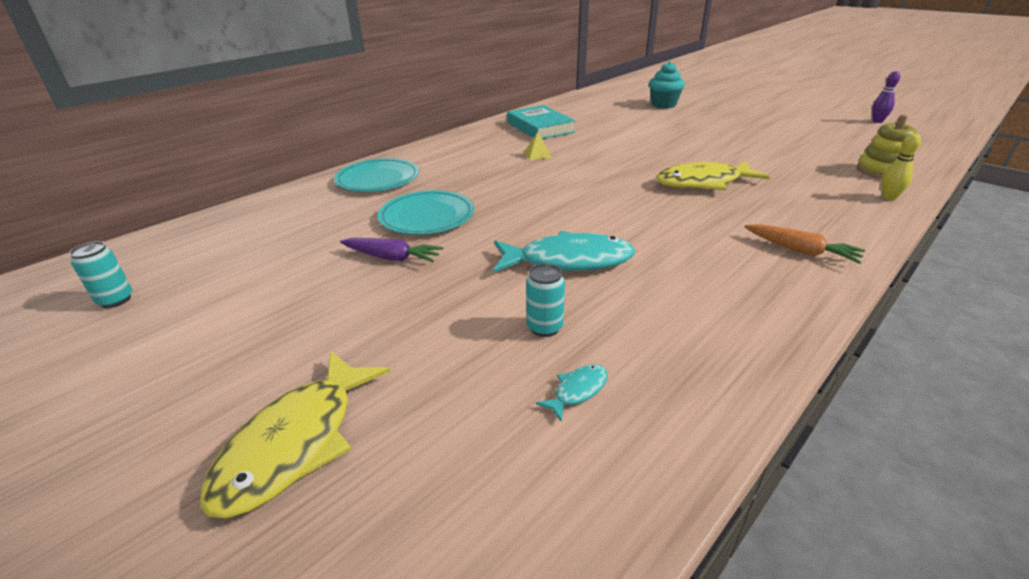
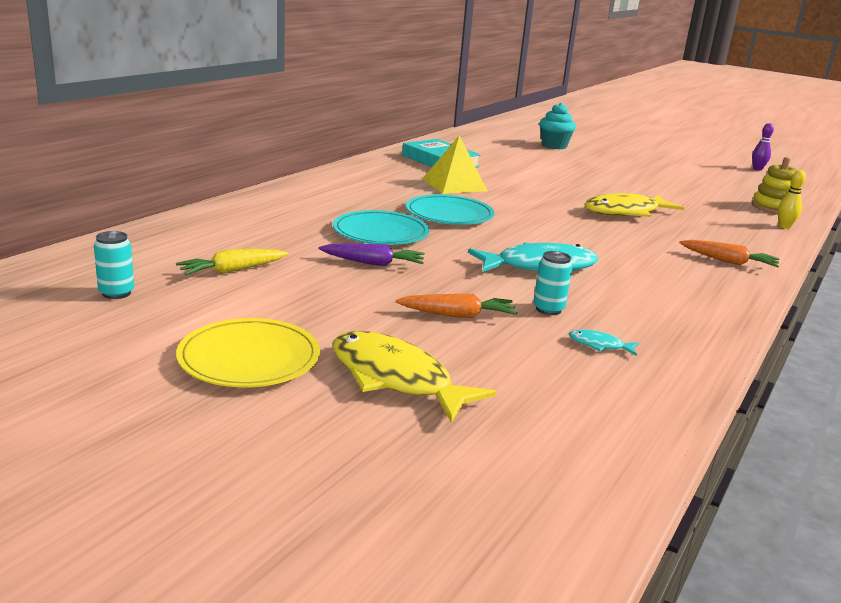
camera: 15 degrees left, 10 degrees down
(163, 400) = (249, 358): none -> yellow plate
(247, 269) = (232, 271): none -> yellow carrot
(296, 443) = (396, 379): yellow fish -> yellow fish turned 120 degrees clockwise
(378, 179) = (301, 200): turquoise plate -> turquoise plate (449, 214)
(434, 335) = (458, 315): none -> orange carrot
(537, 154) = (454, 185): yellow pyramid -> yellow pyramid, size x2.05
(577, 391) = (599, 345): turquoise fish -> turquoise fish turned 105 degrees counterclockwise

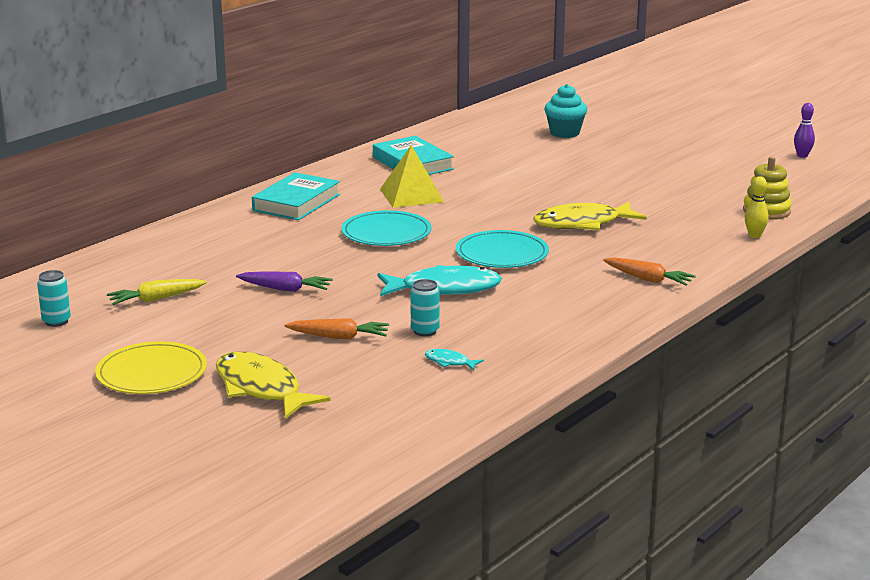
camera: 10 degrees right, 0 degrees up
(349, 186) = (296, 202): none -> turquoise book
(381, 232) = (306, 256): turquoise plate -> turquoise plate (502, 254)

